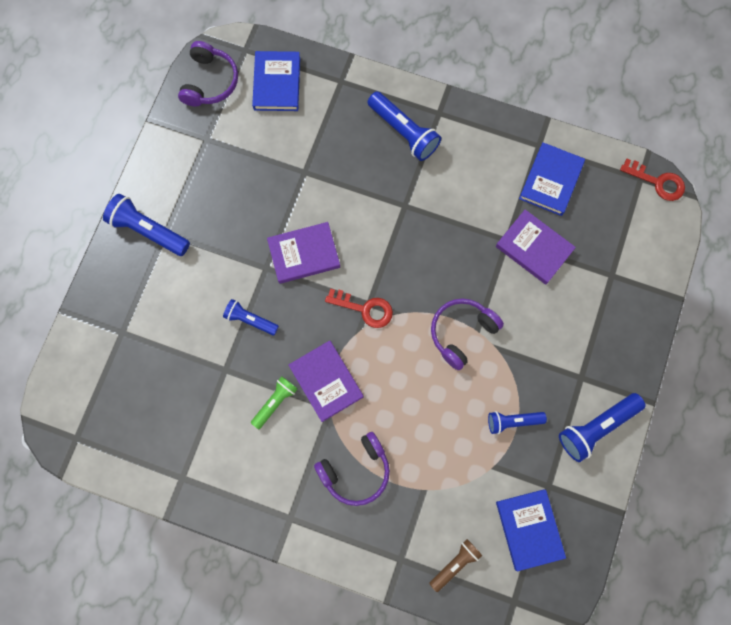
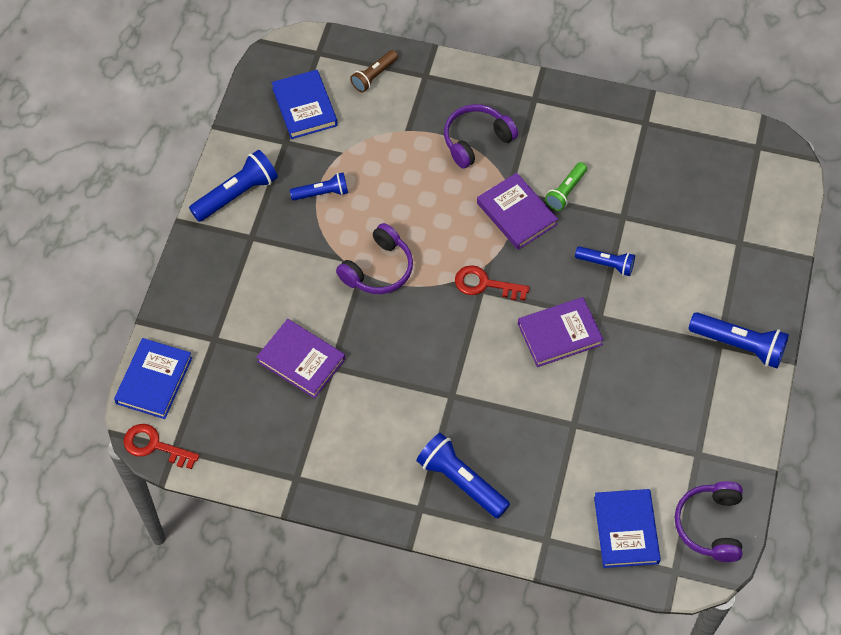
camera: 175 degrees right, 15 degrees down
(550, 181) = (282, 437): blue book -> blue book (154, 380)

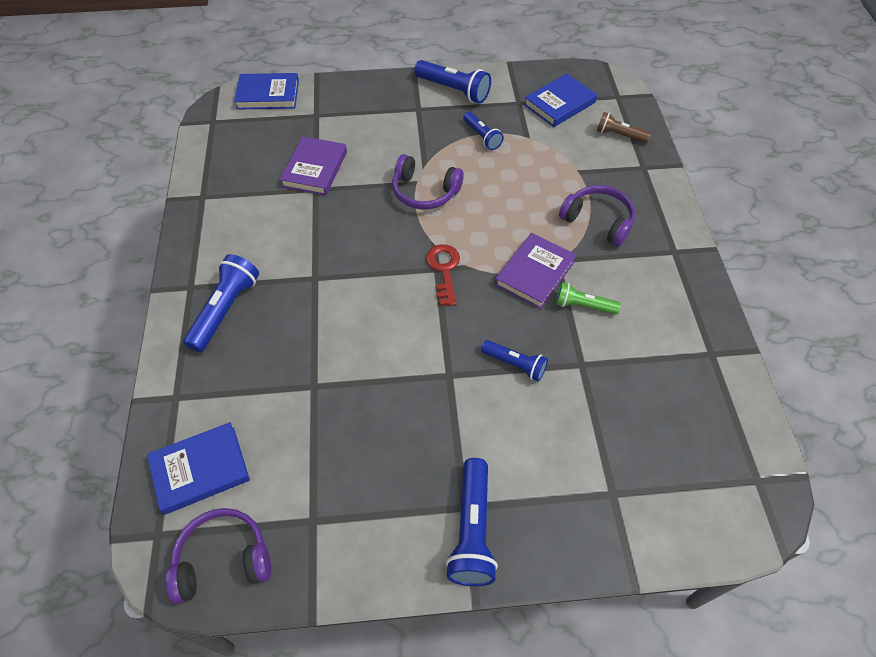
camera: 70 degrees right, 5 degrees down
(154, 446) = (211, 111): red key -> none
(559, 334) = (414, 345): purple book -> none
(606, 264) = (515, 364): blue flashlight -> blue flashlight turned 60 degrees counterclockwise

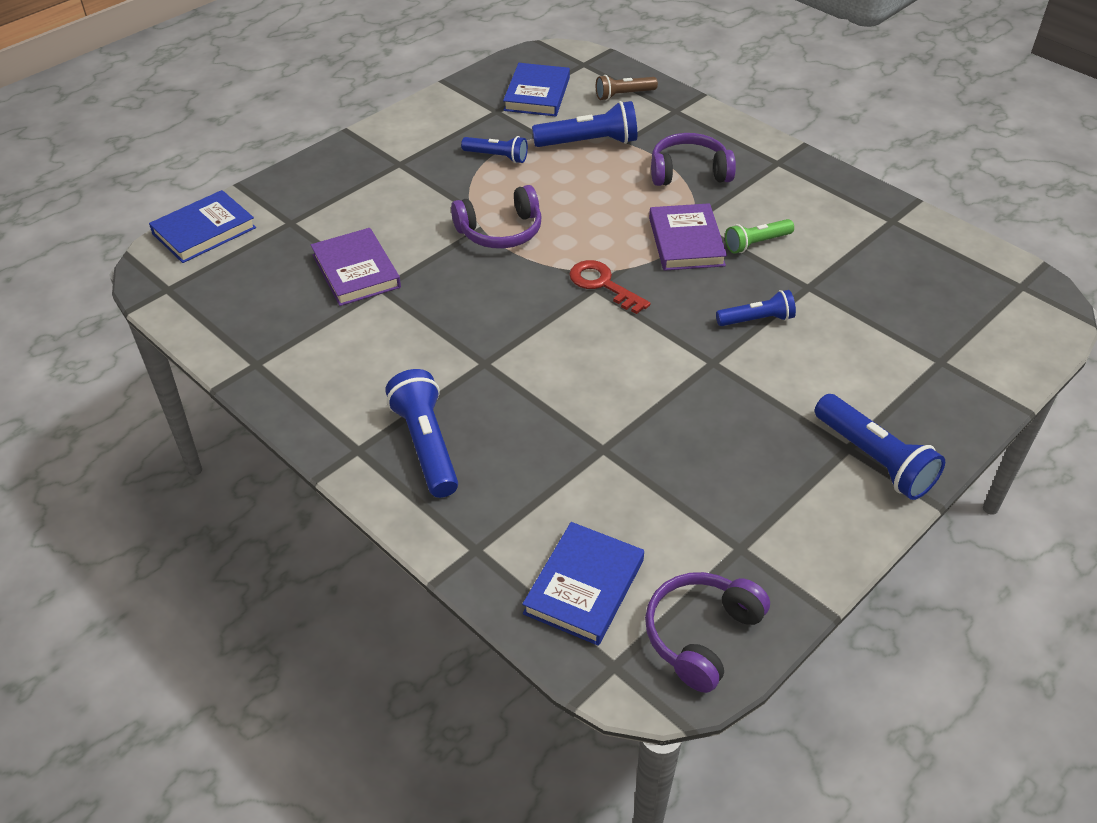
camera: 40 degrees left, 10 degrees down
(453, 90) = (416, 130): blue flashlight -> blue flashlight (589, 142)

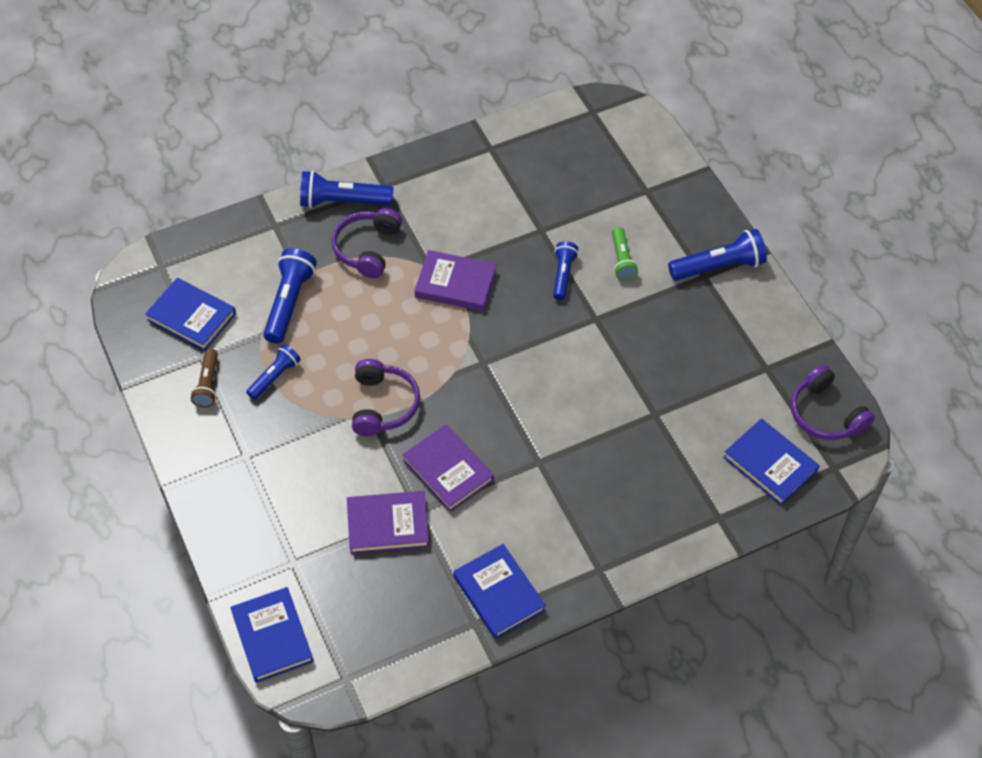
camera: 70 degrees left, 10 degrees up
(298, 373) = (499, 593): none -> blue book
(426, 445) = (611, 523): blue flashlight -> blue flashlight (343, 201)
(440, 296) = (448, 470): none -> purple book
(603, 285) = (482, 356): red key -> none
(623, 95) = (230, 253): brown flashlight -> brown flashlight (208, 384)
(756, 243) = (478, 241): green flashlight -> green flashlight (622, 260)

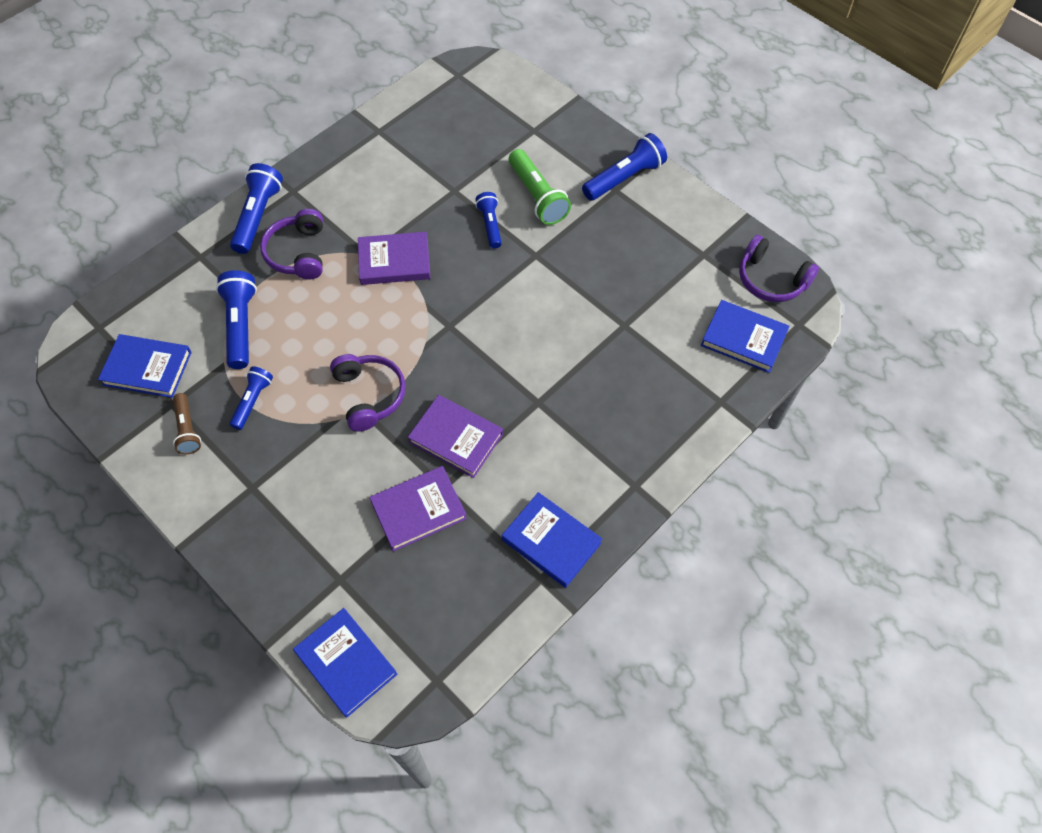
camera: 20 degrees left, 5 degrees up
(343, 201) = (258, 216): blue flashlight -> blue flashlight turned 120 degrees clockwise
(622, 260) = (537, 196): green flashlight -> green flashlight, size x1.60

